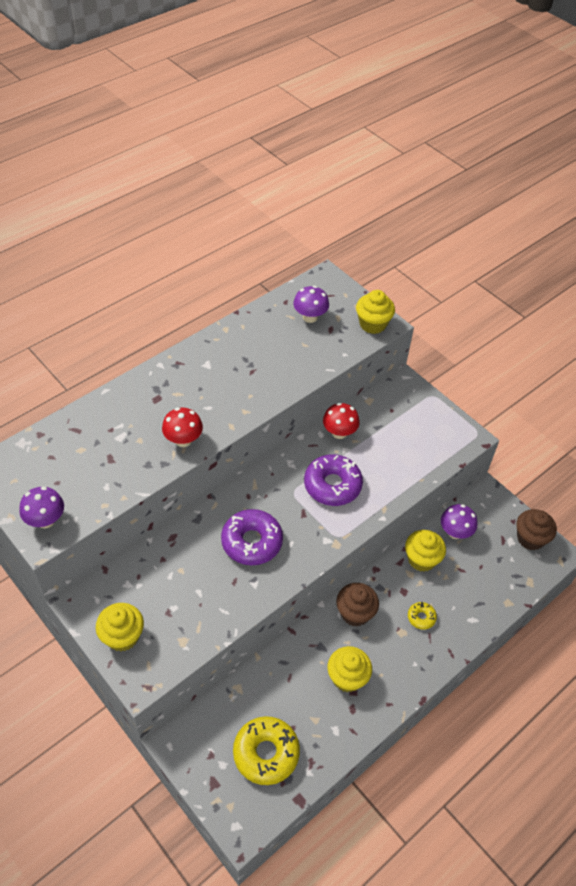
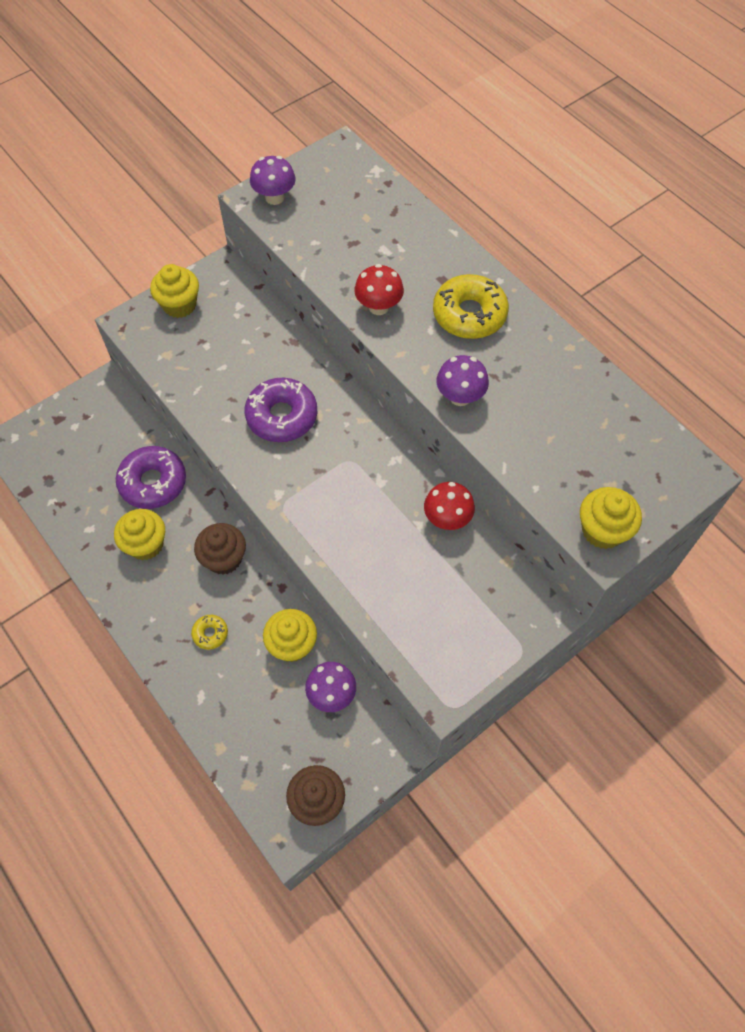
camera: 95 degrees right, 10 degrees up
(266, 753) = (77, 463): yellow donut -> yellow donut (469, 314)
(310, 317) = (606, 447): purple mushroom -> purple mushroom (460, 397)
(332, 485) = (360, 505): purple donut -> purple donut (153, 482)

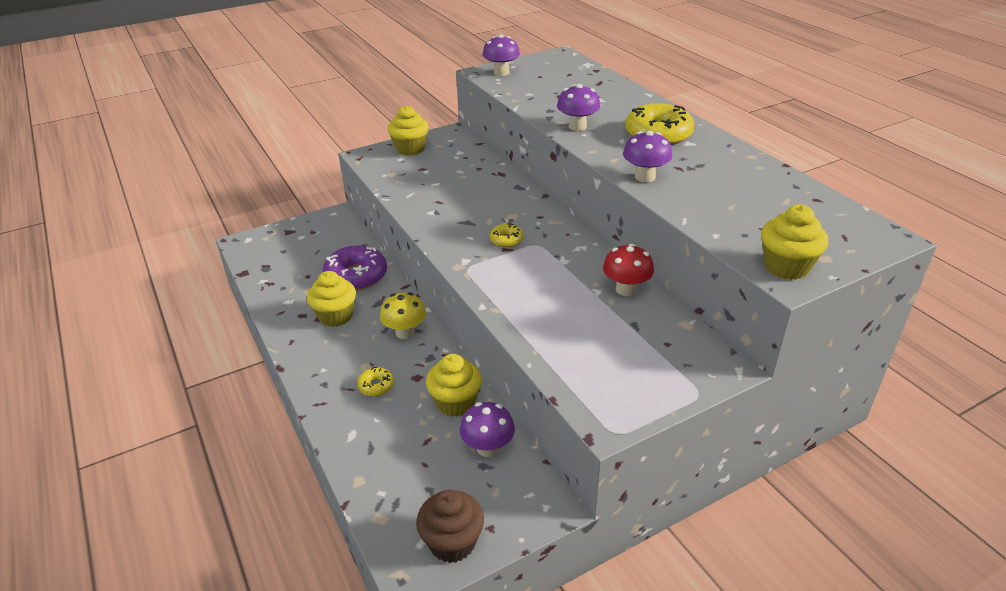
camera: 10 degrees right, 25 degrees down
(224, 559) = (405, 332): brown cupcake -> yellow mushroom
(282, 416) = (480, 214): purple donut -> none
(316, 456) = (506, 240): none -> yellow donut
(378, 307) = (577, 126): red mushroom -> purple mushroom

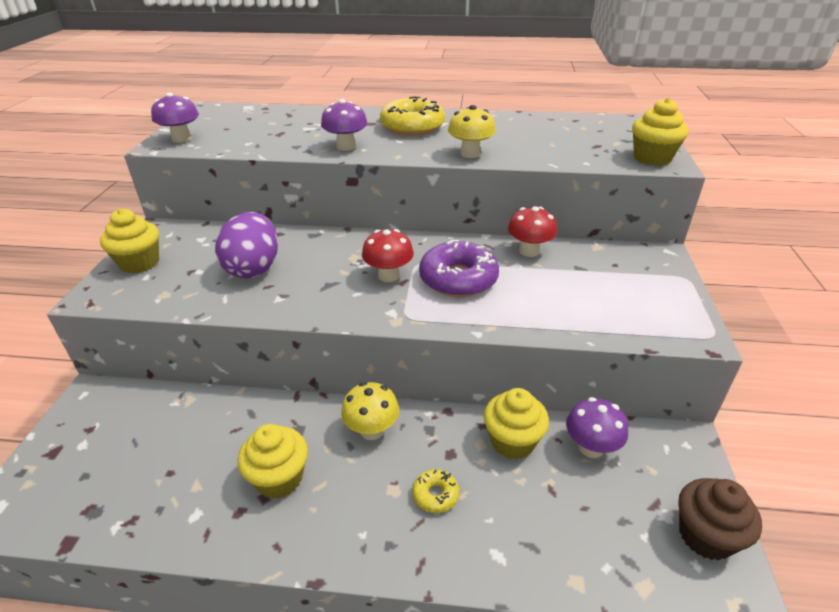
camera: 55 degrees left, 0 degrees up
(356, 276) = (229, 427): purple donut -> purple donut (458, 279)
(451, 187) = (253, 268): none -> purple egg
(506, 240) = (388, 276): yellow donut -> red mushroom
(645, 177) = (470, 154): purple mushroom -> yellow mushroom

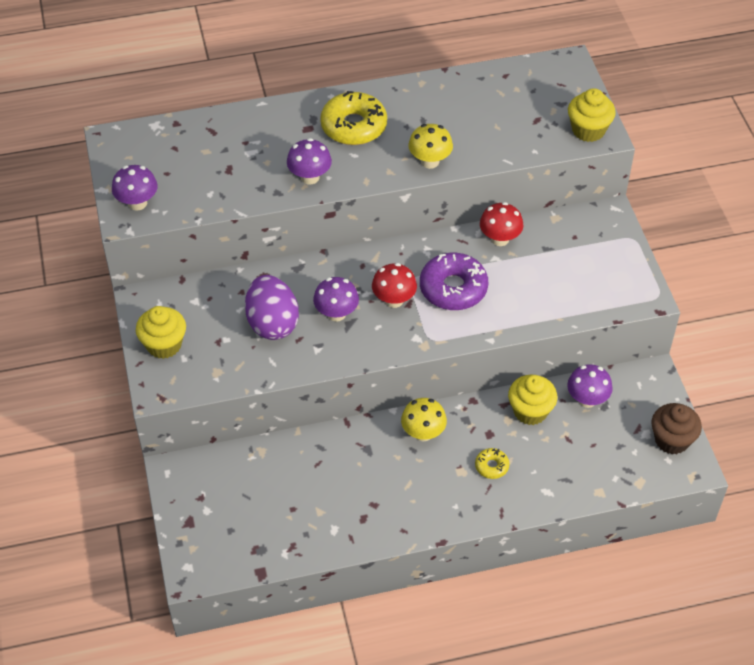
camera: 20 degrees left, 15 degrees up
(279, 478) = (376, 488): yellow cupcake -> none
(322, 274) = (336, 313): none -> purple mushroom

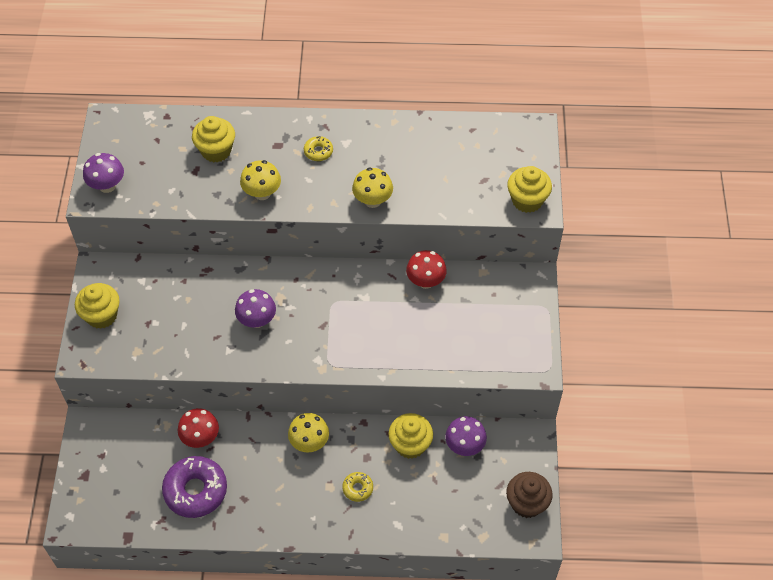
camera: 15 degrees right, 5 degrees up
(243, 146) = (216, 151): none -> yellow cupcake
(272, 323) = (199, 317): purple egg -> none
(310, 177) = (262, 193): purple mushroom -> yellow mushroom
(354, 126) = (318, 151): yellow donut -> yellow donut, size x0.48
(394, 300) = (311, 319): red mushroom -> red mushroom (200, 438)
(453, 288) = (367, 320): purple donut -> purple donut (195, 490)

